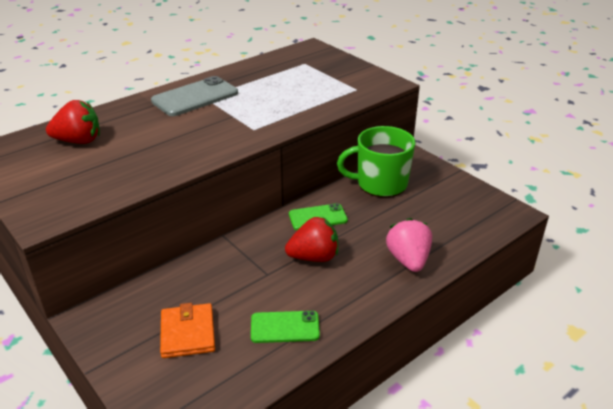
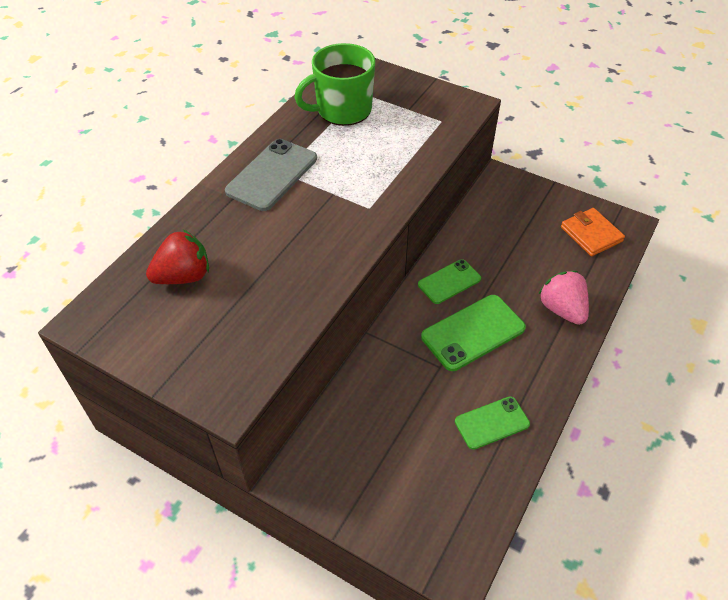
camera: 20 degrees left, 15 degrees up
(187, 333) = (404, 460): orange wallet -> orange wallet (591, 234)
(314, 257) = (473, 332): red strawberry -> green phone
(380, 184) = (487, 221): green mug -> green mug (342, 110)

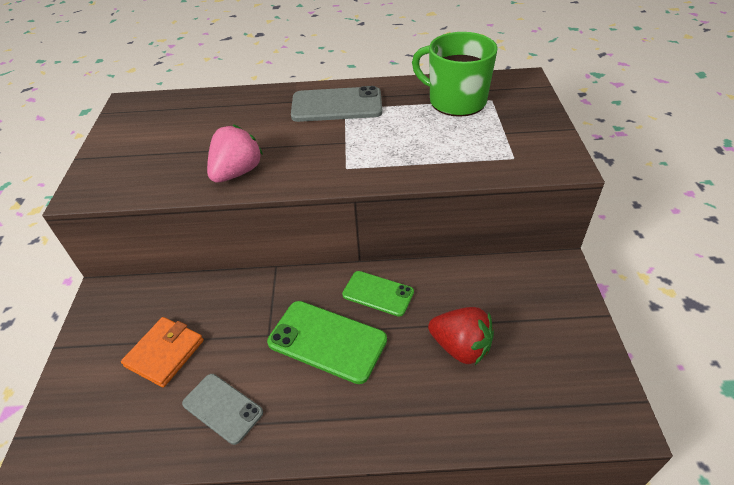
camera: 60 degrees right, 5 degrees down
(184, 276) = (195, 119): red strawberry -> red strawberry (461, 347)
(492, 423) = (222, 408): green phone -> grey phone
(562, 309) = (417, 407): pink strawberry -> pink strawberry (237, 172)
(591, 234) = (561, 387): orange wallet -> orange wallet (165, 353)

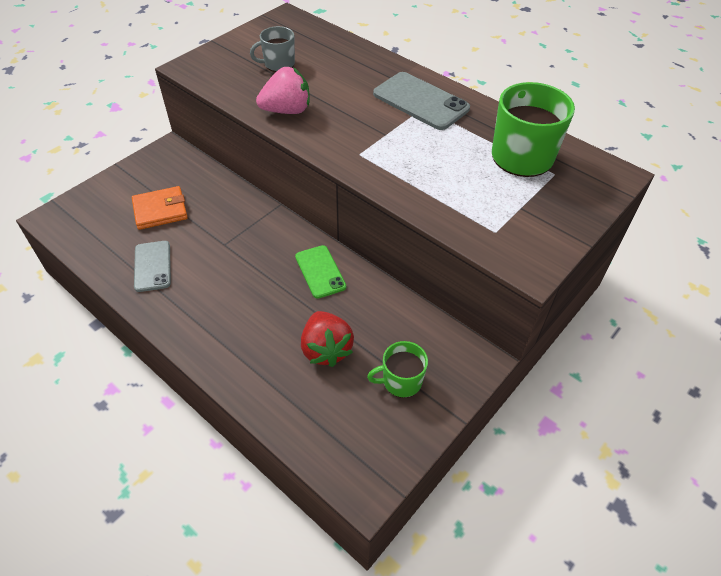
camera: 40 degrees right, 5 degrees up
(175, 142) = (278, 64): none -> grey mug
(327, 341) = (251, 276): green phone -> none
(538, 323) = (401, 381): none -> green mug

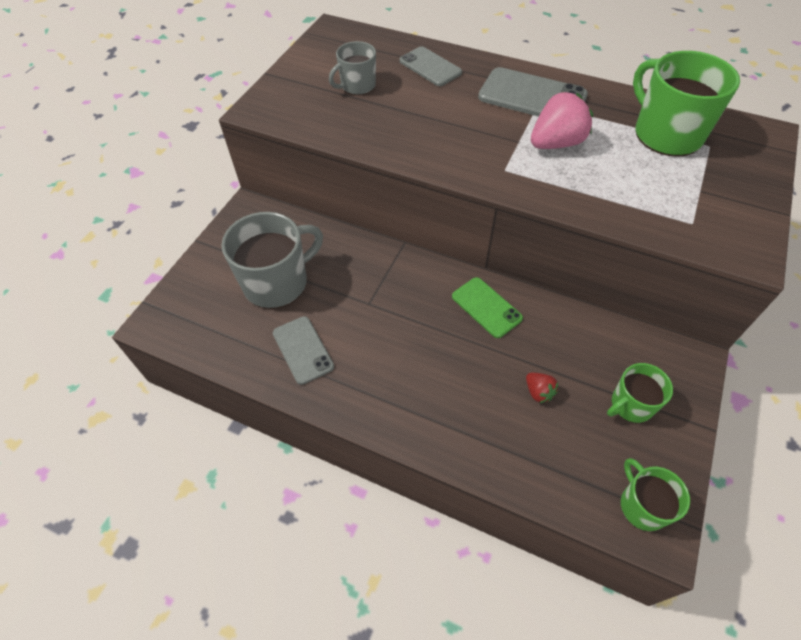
camera: 15 degrees left, 5 degrees up
(160, 210) = (277, 282): orange wallet -> grey mug
(287, 110) = (398, 137): pink strawberry -> pink strawberry (556, 143)
(326, 349) = (538, 392): red strawberry -> red strawberry, size x0.51
(348, 61) = (430, 67): none -> grey phone
(363, 462) = (642, 505): none -> green mug

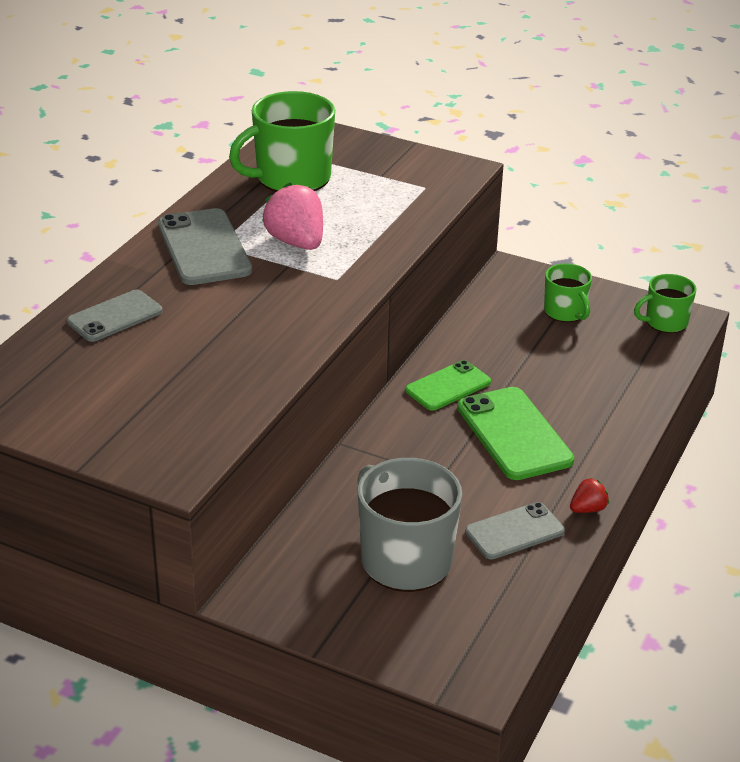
camera: 90 degrees left, 20 degrees down
(357, 86) = (142, 379): grey mug -> none
(426, 353) = (514, 434): none -> green phone
(532, 96) = (204, 248): grey phone -> grey phone turned 45 degrees counterclockwise
(538, 392) = (557, 363): red strawberry -> red strawberry (588, 509)

